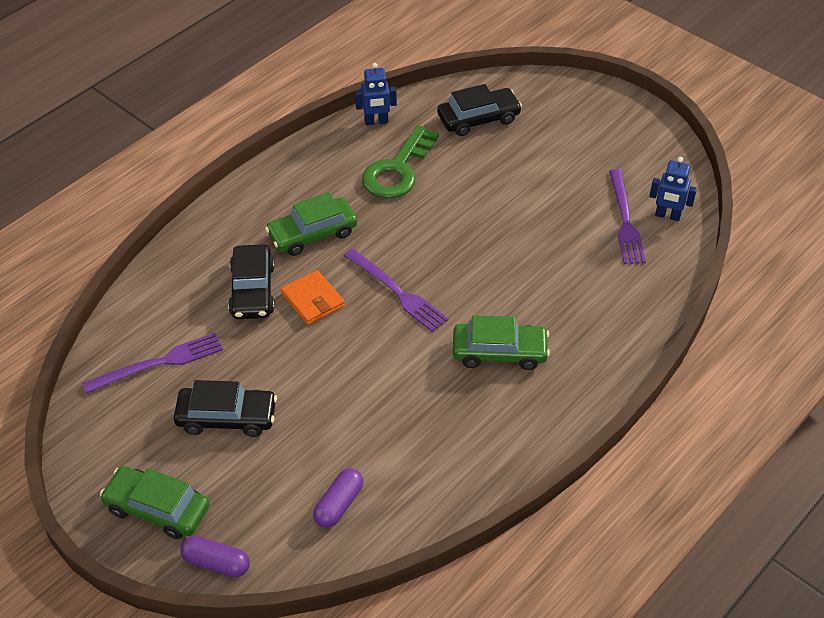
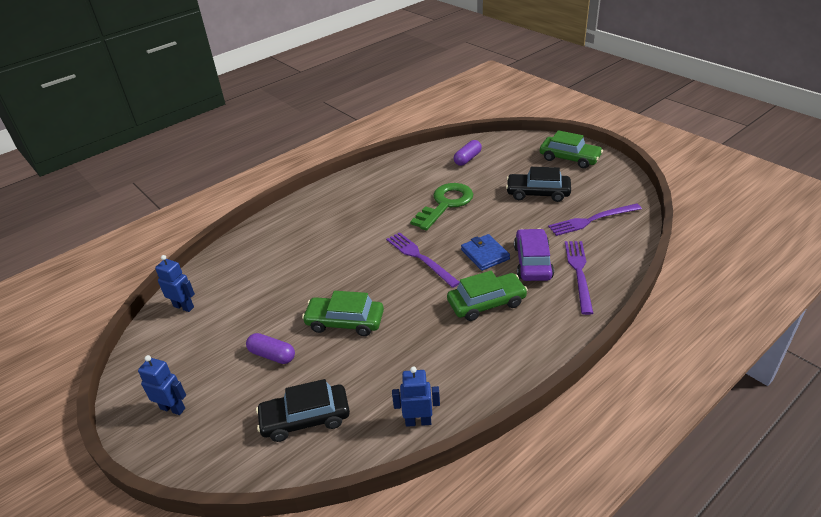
camera: 170 degrees left, 10 degrees down
(216, 563) = (531, 141): purple capsule -> purple capsule (272, 355)
(252, 290) = (532, 262): black car -> purple car
(312, 300) = (485, 254): orange wallet -> blue wallet
(398, 170) = (403, 360): green key -> green key (445, 204)
(499, 352) = (357, 221): green car -> green car (345, 322)
(607, 120) = (173, 408): none -> blue robot
(625, 220) = (220, 304): purple fork -> purple fork (579, 273)

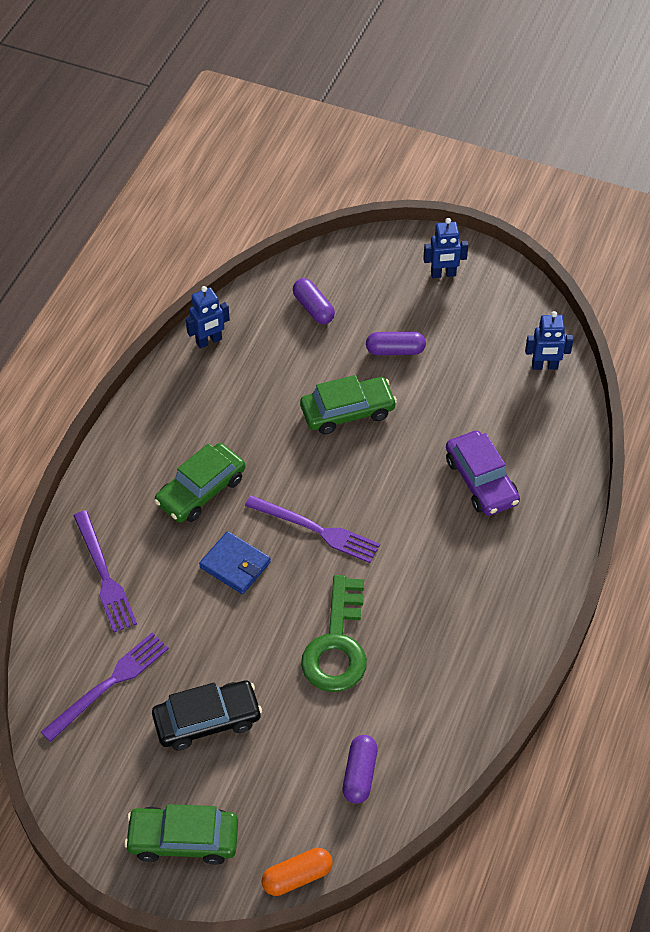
camera: 150 degrees right, 15 degrees up
(305, 418) = (313, 308): black car -> purple capsule
(518, 138) = (297, 877): none -> orange capsule
(532, 262) = (168, 573): purple car -> purple car (481, 481)

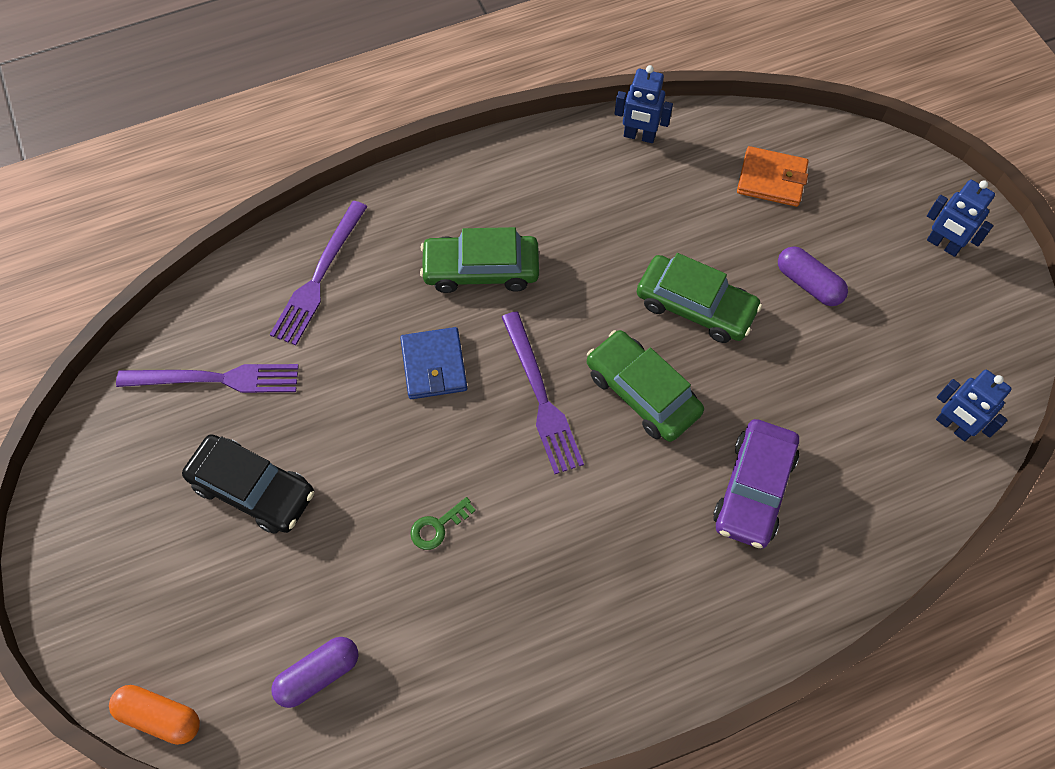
camera: 45 degrees right, 10 degrees up
(183, 839) = (115, 580): green car -> green car (642, 392)
(313, 308) = (771, 179): purple capsule -> orange wallet
(337, 644) = (438, 526): green key -> green key, size x0.42

